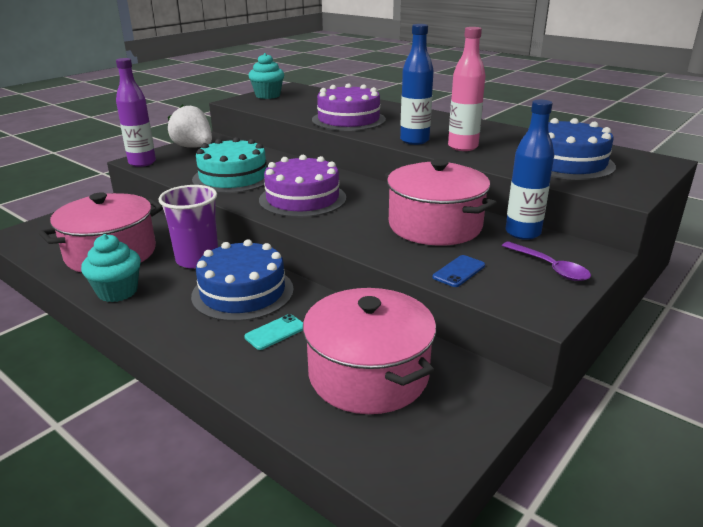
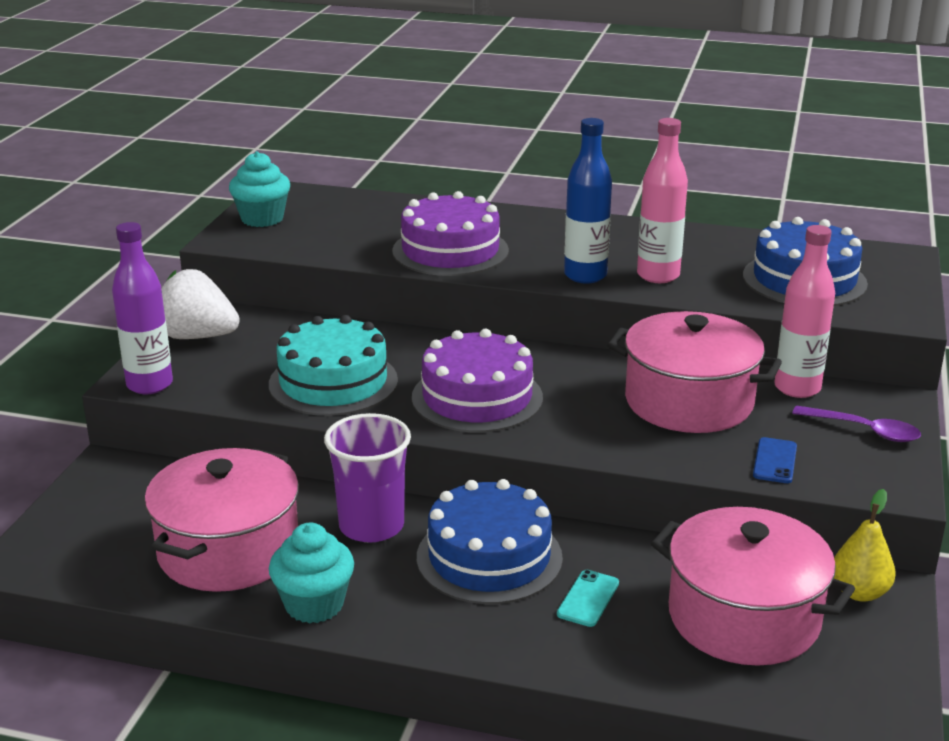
camera: 25 degrees left, 0 degrees up
(474, 383) = (859, 592): none -> yellow pear
(522, 233) = (797, 388): blue bottle -> pink bottle

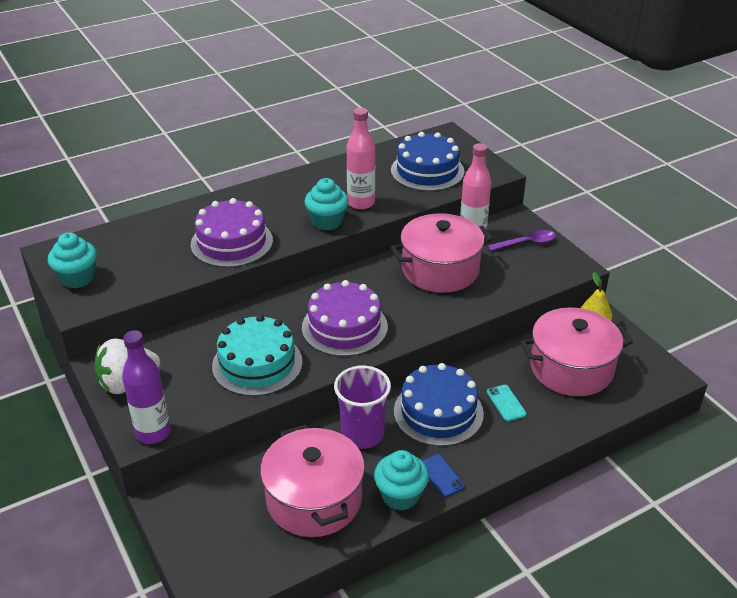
camera: 45 degrees left, 10 degrees up
(585, 276) = (327, 222): blue bottle -> turquoise cupcake
(775, 461) = (516, 281): blue phone -> blue phone (441, 475)

